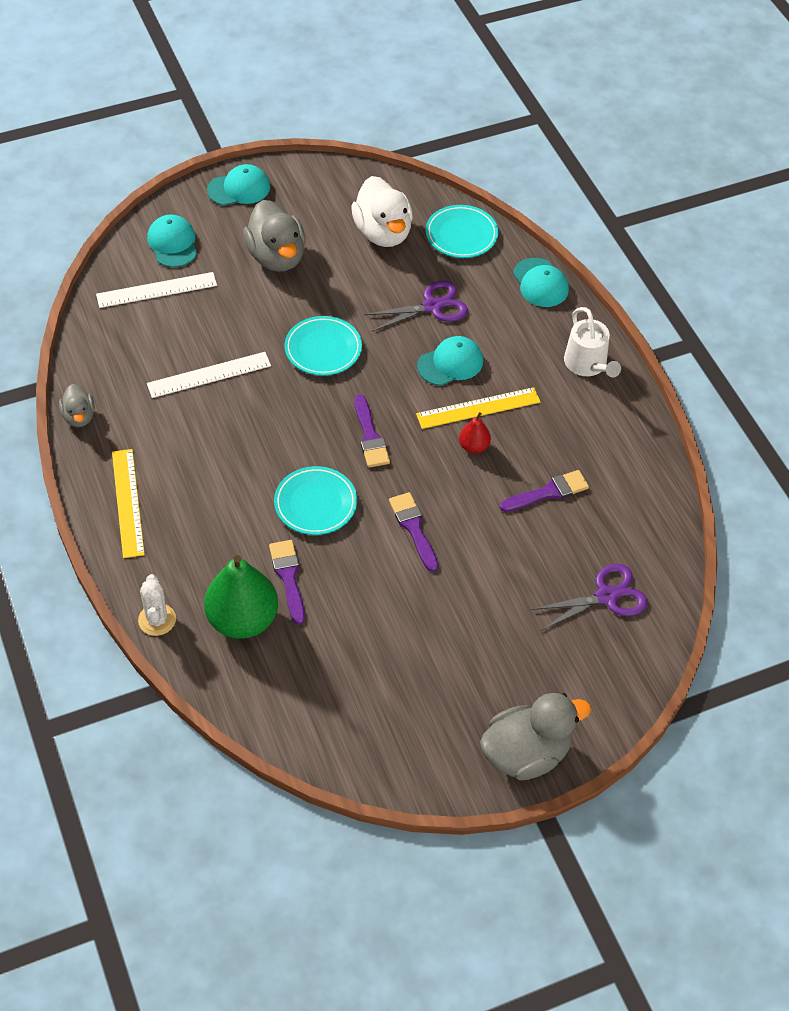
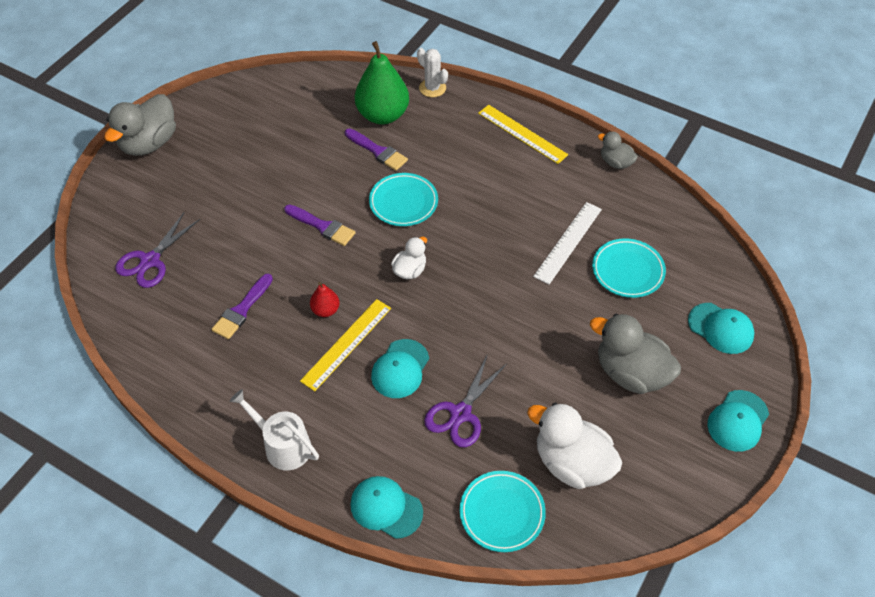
camera: 145 degrees right, 0 degrees up
(156, 290) = (682, 281): white ruler -> none
(323, 349) = (509, 315): turquoise plate -> turquoise plate (628, 271)
(370, 436) = (410, 270): purple brush -> white duck

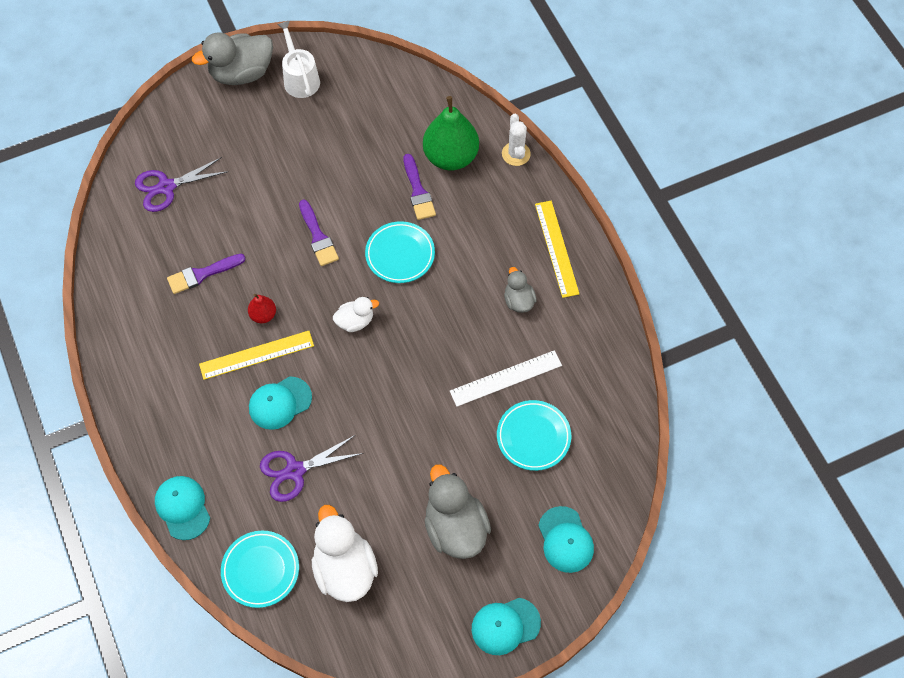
camera: 35 degrees right, 10 degrees up
(283, 445) = (149, 409): white watering can -> white watering can (300, 79)
(615, 162) = (615, 328): grey duck -> grey duck (518, 300)

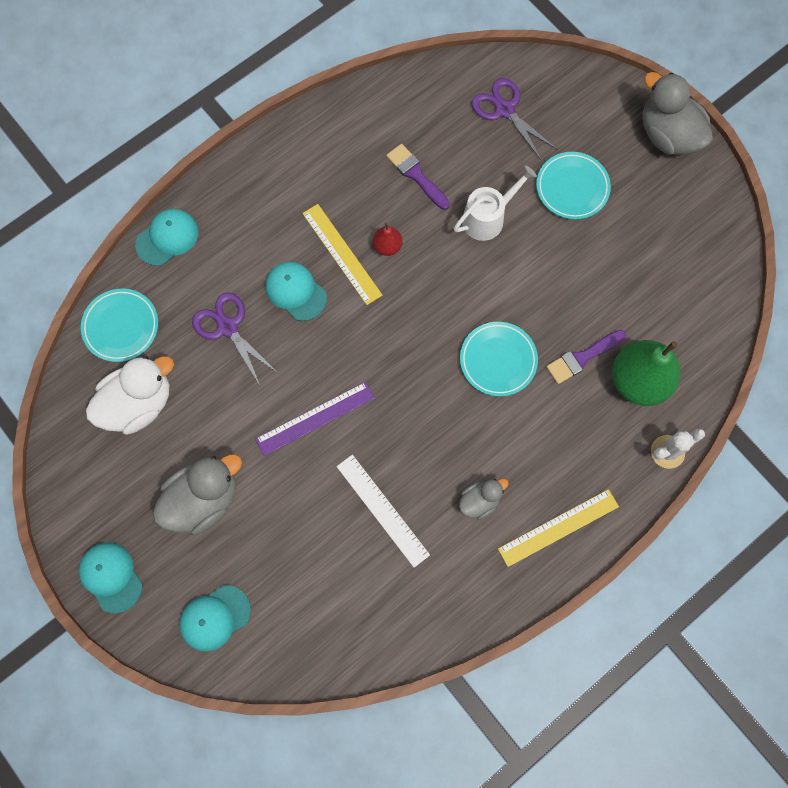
camera: 75 degrees right, 10 degrees up
(300, 79) = (682, 195): white watering can -> white watering can (487, 218)
(318, 236) = (493, 271): purple brush -> none
(355, 321) = (406, 337): white duck -> none
(407, 414) = (315, 418): none -> purple ruler
(533, 437) = (322, 556): turquoise plate -> turquoise plate (572, 188)

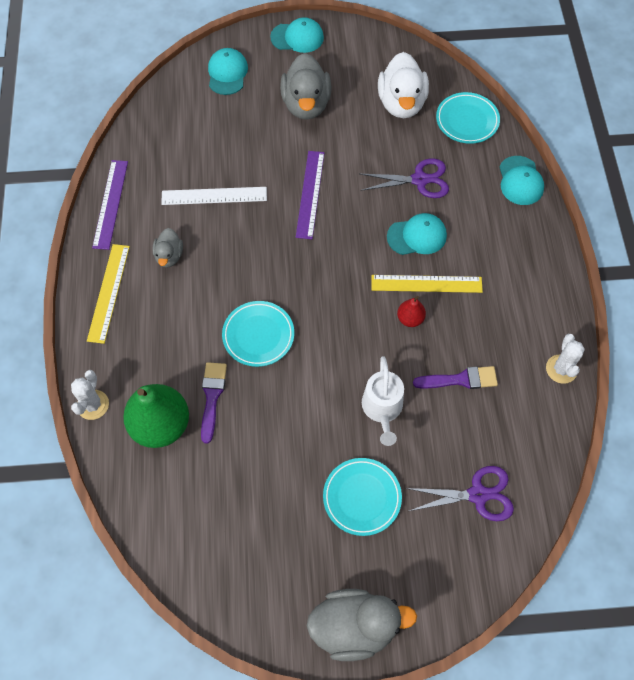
camera: 125 degrees right, 10 degrees down
(349, 106) = (561, 369): none -> white cactus
(465, 608) = (110, 204): none -> purple ruler

